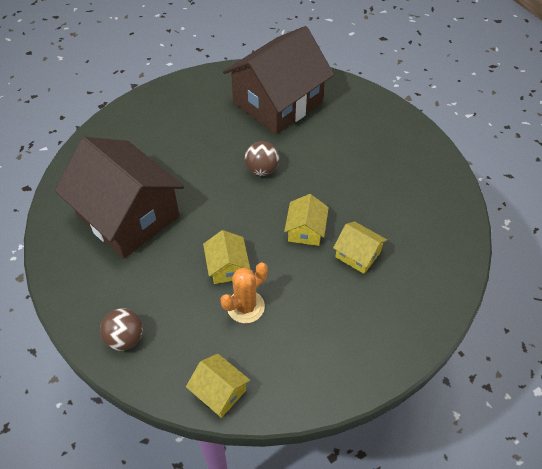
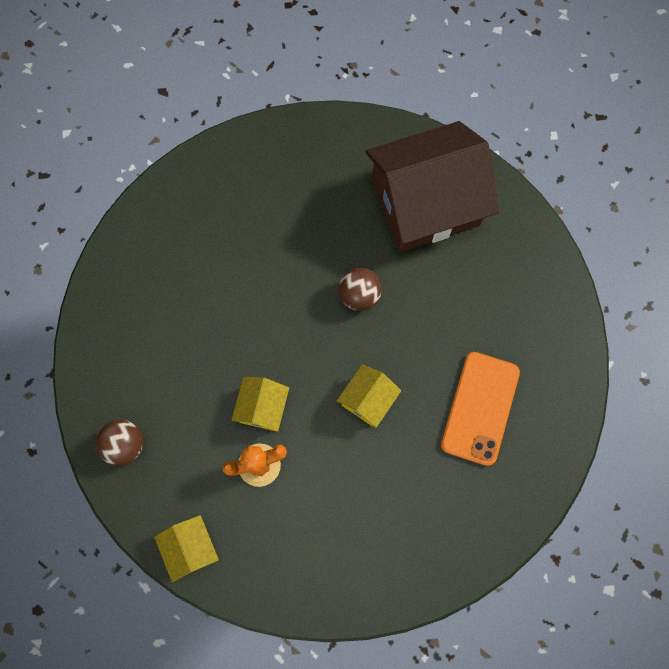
camera: 25 degrees right, 20 degrees up
(128, 215) = (186, 293): brown house -> none
(358, 254) = (409, 457): yellow house -> none
(389, 204) = (480, 408): none -> orange phone

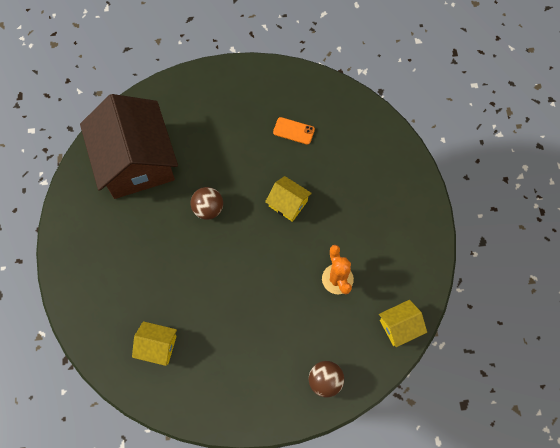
camera: 90 degrees left, 5 degrees down
(262, 407) = (294, 277): yellow house -> yellow house (157, 346)
(480, 408) = (293, 131): orange phone -> orange phone, size x0.52

